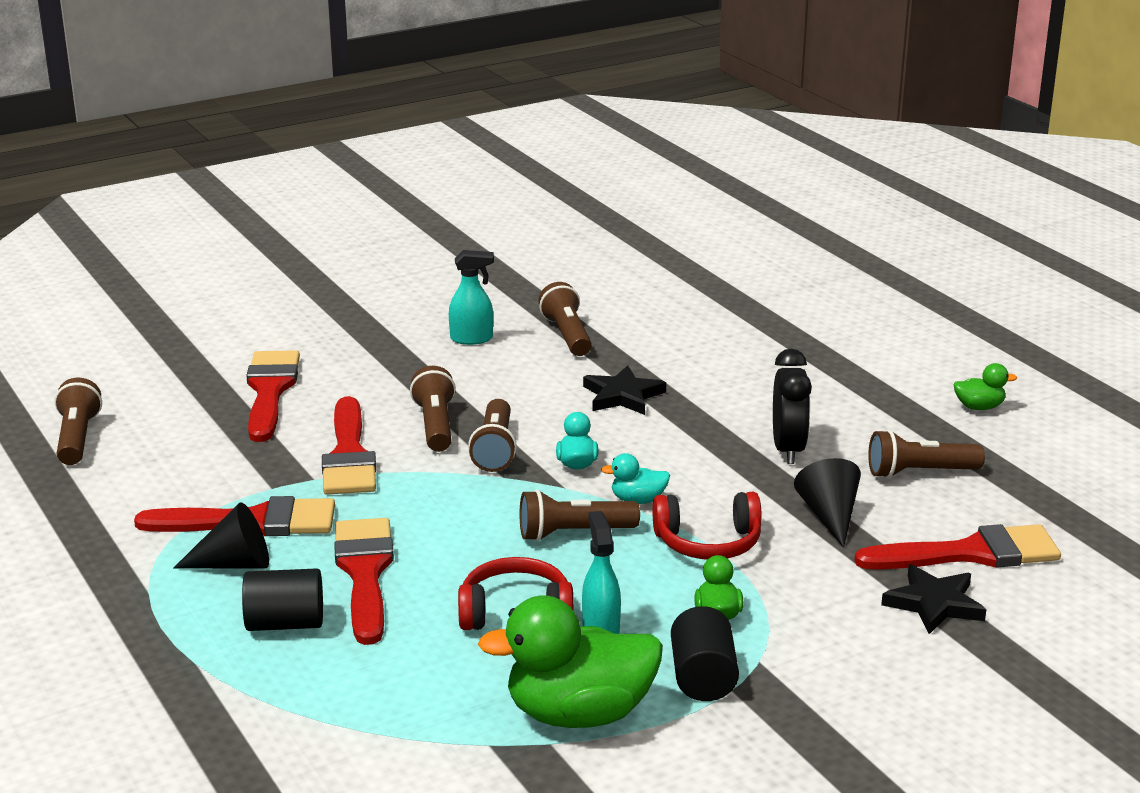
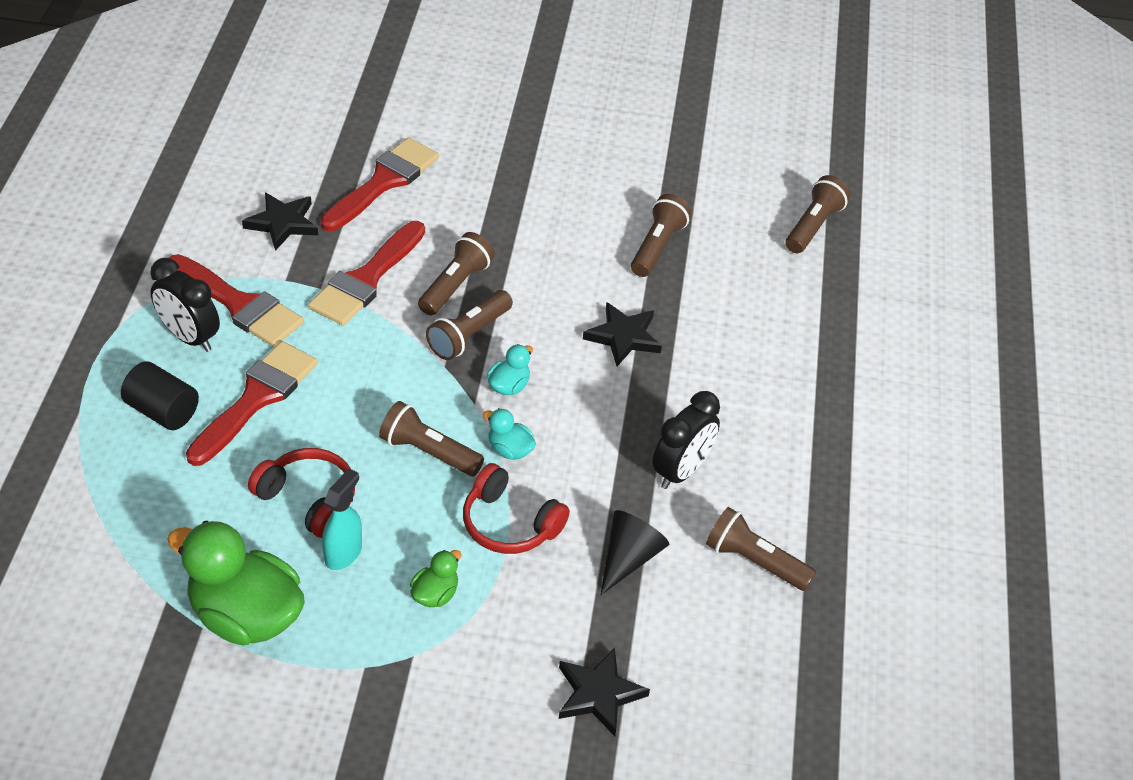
camera: 35 degrees right, 20 degrees up
(77, 438) = (218, 157): brown flashlight -> brown flashlight (814, 226)
(212, 454) = (282, 223): none -> black star
(235, 564) = (189, 337): black cone -> black clock
(472, 339) = (582, 209): turquoise spray bottle -> none
(703, 678) = (358, 643): black cylinder -> none
(970, 553) = (688, 667): red brush -> none
(979, 407) = (895, 525): green duck -> none

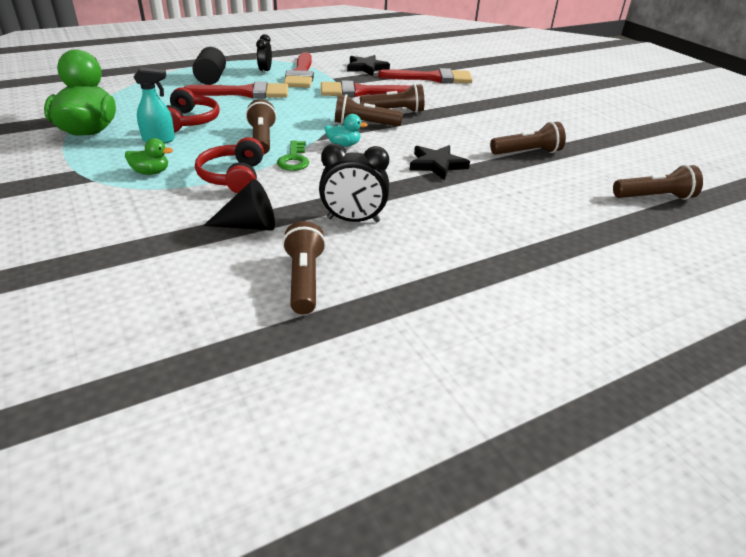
camera: 55 degrees right, 10 degrees down
(189, 337) = (265, 71): black clock -> black clock, size x0.66
(510, 450) = (294, 159): turquoise duck -> green key
(598, 694) = (107, 254): black star -> none

